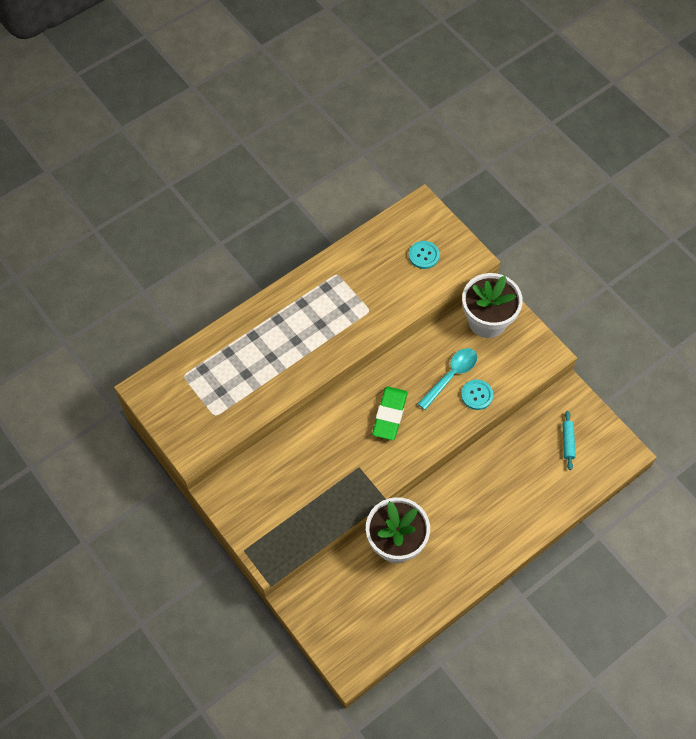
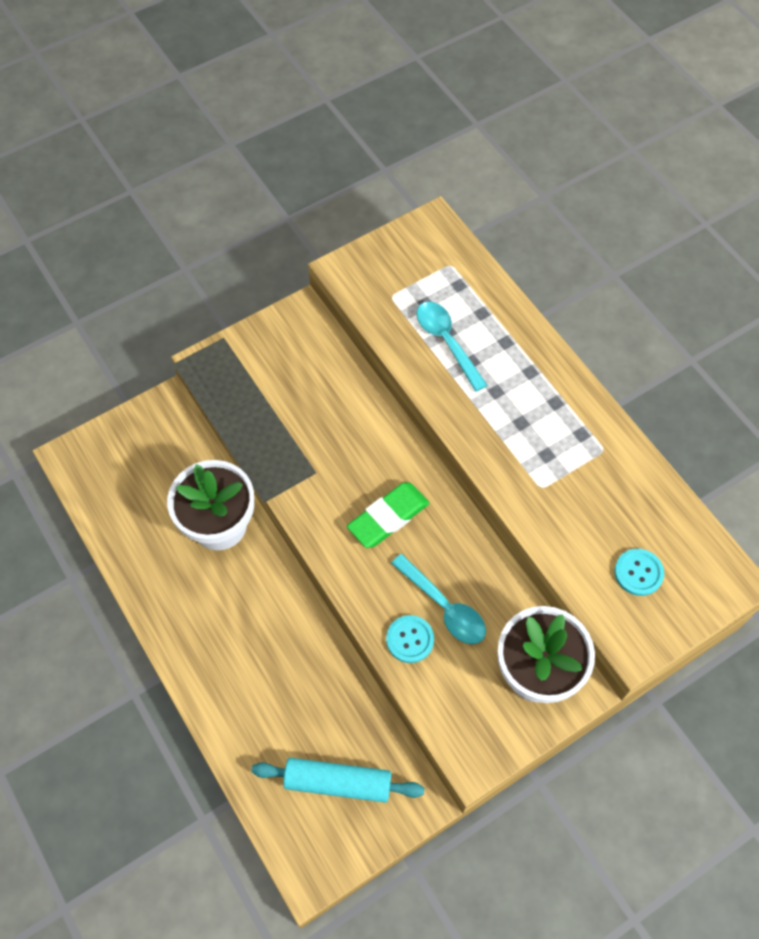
camera: 95 degrees right, 0 degrees up
(255, 374) = (447, 342): none -> turquoise spoon
(390, 415) = (388, 517): green eraser -> green eraser turned 60 degrees counterclockwise
(567, 442) = (338, 782): turquoise rolling pin -> turquoise rolling pin, size x1.77

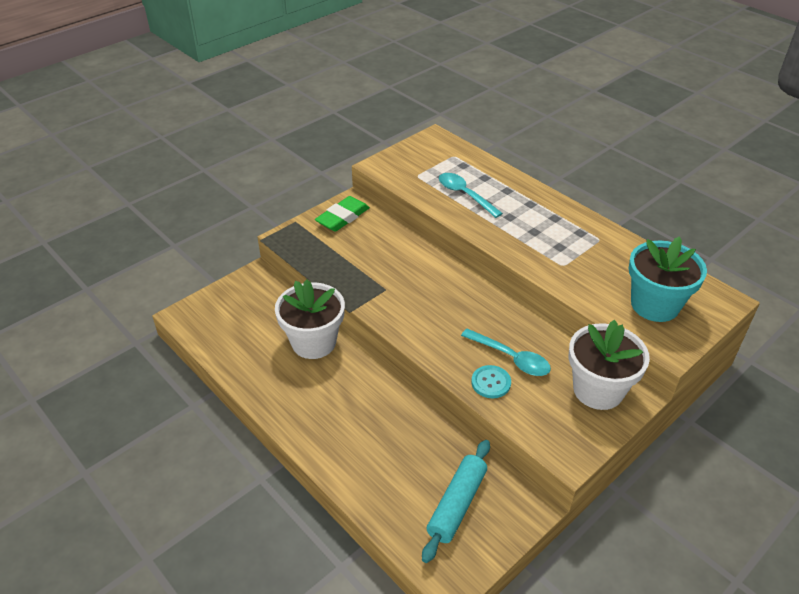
camera: 10 degrees left, 20 degrees down
(338, 782) = (457, 504): turquoise rolling pin -> turquoise rolling pin turned 60 degrees counterclockwise
(388, 517) = (450, 309): green eraser -> green eraser (343, 217)
(638, 573) = (654, 305): turquoise button -> turquoise flower pot

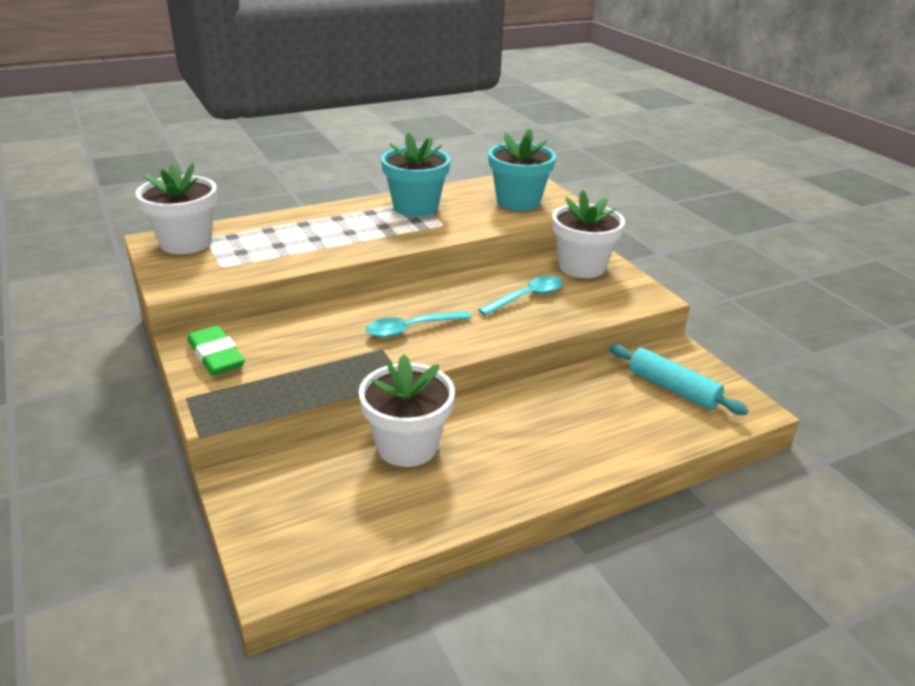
camera: 75 degrees left, 10 degrees down
(440, 150) = (186, 243): none -> white flower pot
(465, 195) = (289, 246): turquoise spoon -> turquoise spoon (411, 329)
(491, 383) = (556, 315): turquoise button -> none
(585, 241) = (415, 207): none -> turquoise flower pot

